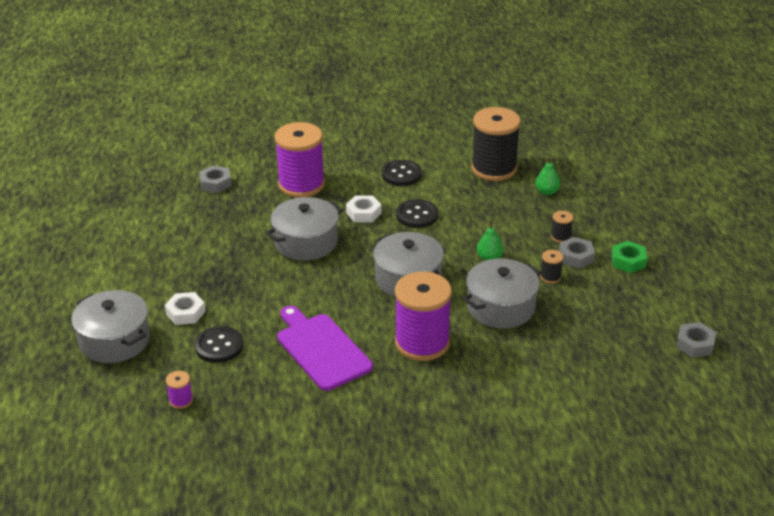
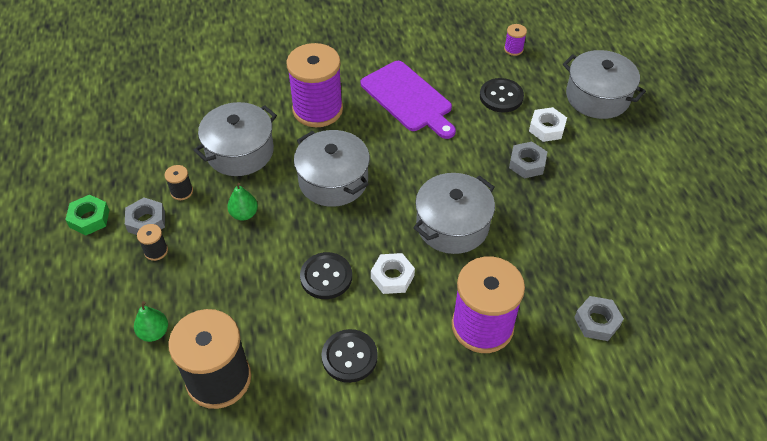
camera: 175 degrees right, 15 degrees up
(695, 344) = (64, 122): grey nut -> grey nut (527, 163)

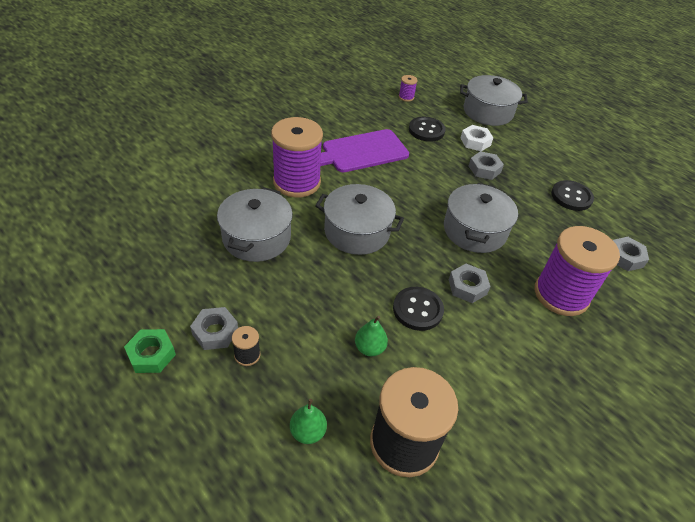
camera: 35 degrees left, 5 degrees down
(181, 192) = (229, 292): black spool -> none
(244, 214) = (304, 288): green pear -> green pear (369, 348)
(349, 357) = (492, 365): black button -> black button (571, 197)
(392, 277) = (467, 287): white nut -> grey nut
(408, 98) = (361, 152): purple cutting board -> purple cutting board turned 135 degrees clockwise

